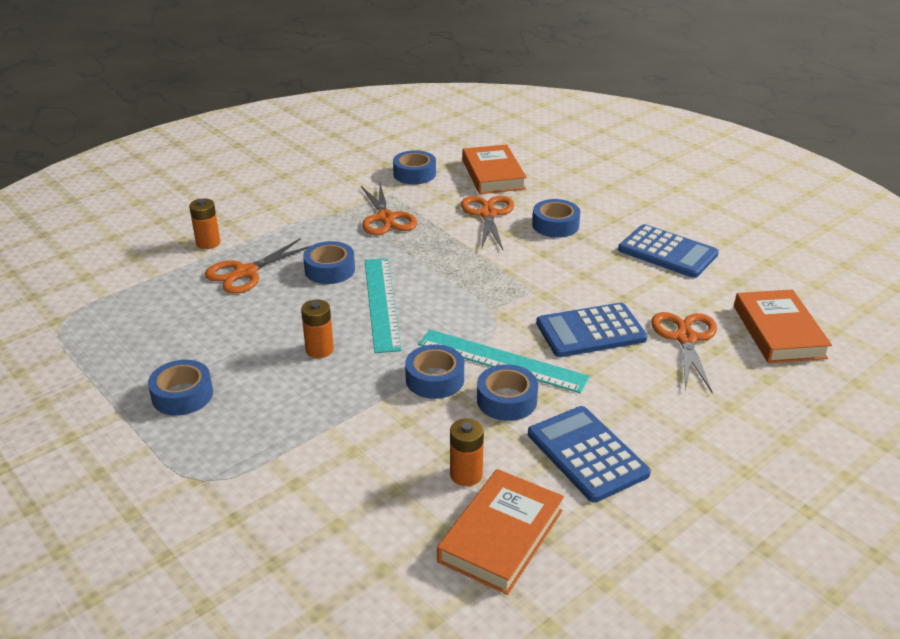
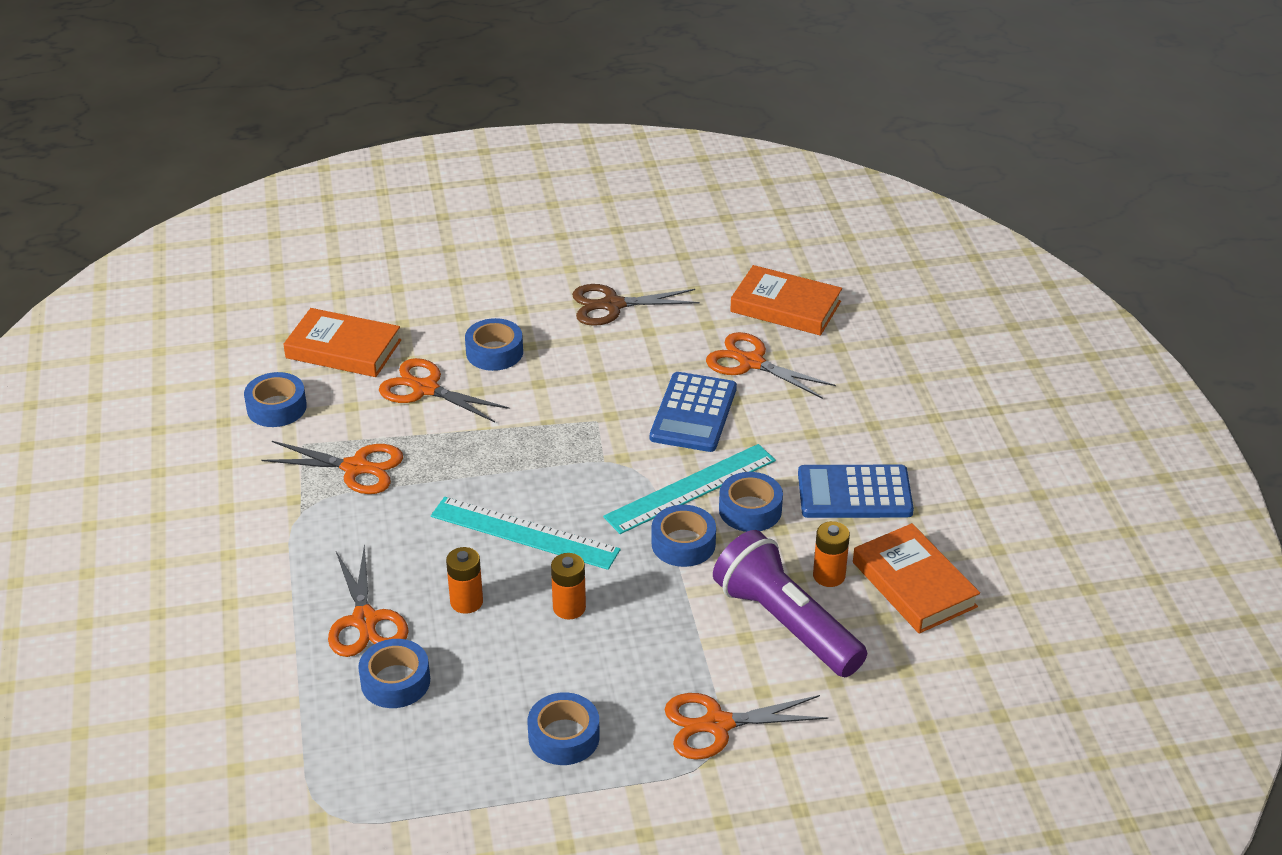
camera: 60 degrees left, 5 degrees up
(208, 243) = (264, 634): orange battery -> orange battery (466, 602)
(240, 470) = (717, 724): none -> orange scissors
(330, 270) = (423, 550): blue tape -> blue tape (395, 681)
(385, 469) = (785, 624): none -> purple flashlight
(667, 252) = (612, 305): blue calculator -> brown scissors

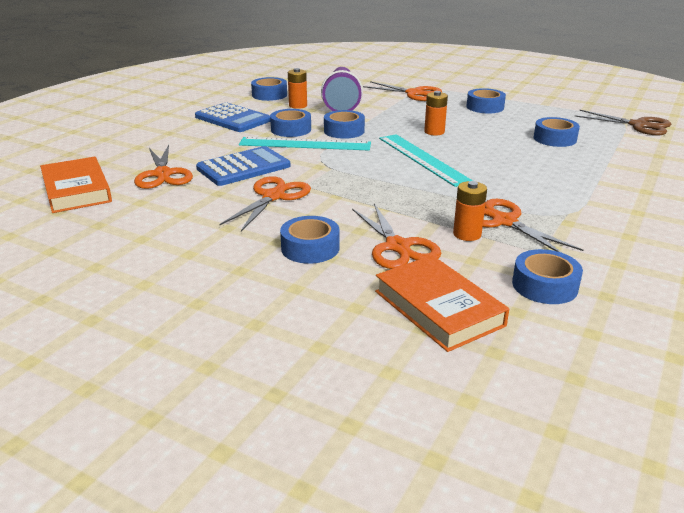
camera: 140 degrees left, 10 degrees down
(365, 620) = (556, 159): orange scissors -> orange scissors (273, 196)
(466, 602) = (488, 148): orange battery -> orange battery (467, 234)
(612, 305) = (171, 240): brown scissors -> brown scissors (638, 125)
(914, 584) = (269, 95): orange book -> blue tape

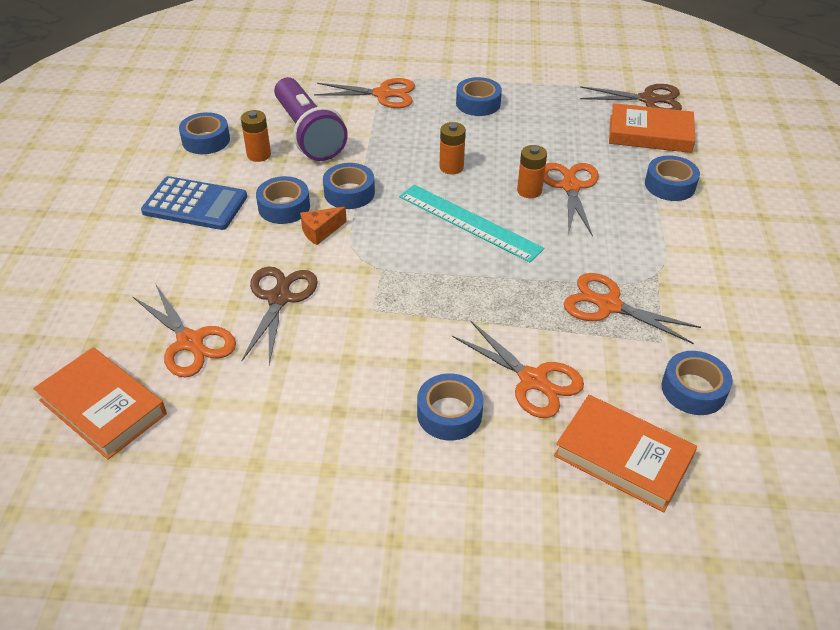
camera: 25 degrees left, 15 degrees up
(243, 167) = (279, 298): blue calculator -> brown scissors
(273, 196) = (352, 341): orange scissors -> orange scissors (570, 186)
(305, 144) = (320, 231): turquoise ruler -> orange cheese
(467, 234) = (586, 337): orange battery -> orange battery (529, 191)
(554, 139) = (581, 146): blue tape -> blue tape (670, 185)
(624, 142) = (650, 134): none -> orange book

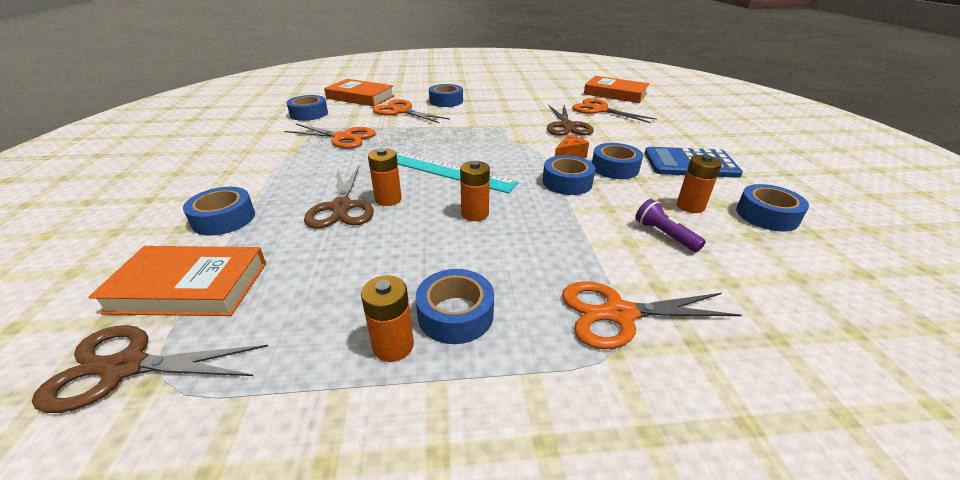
camera: 170 degrees right, 10 degrees down
(308, 134) = (664, 235): purple flashlight -> purple flashlight, size x0.44
(513, 94) = (393, 346): none -> orange battery
(570, 186) = (341, 207): orange scissors -> brown scissors

